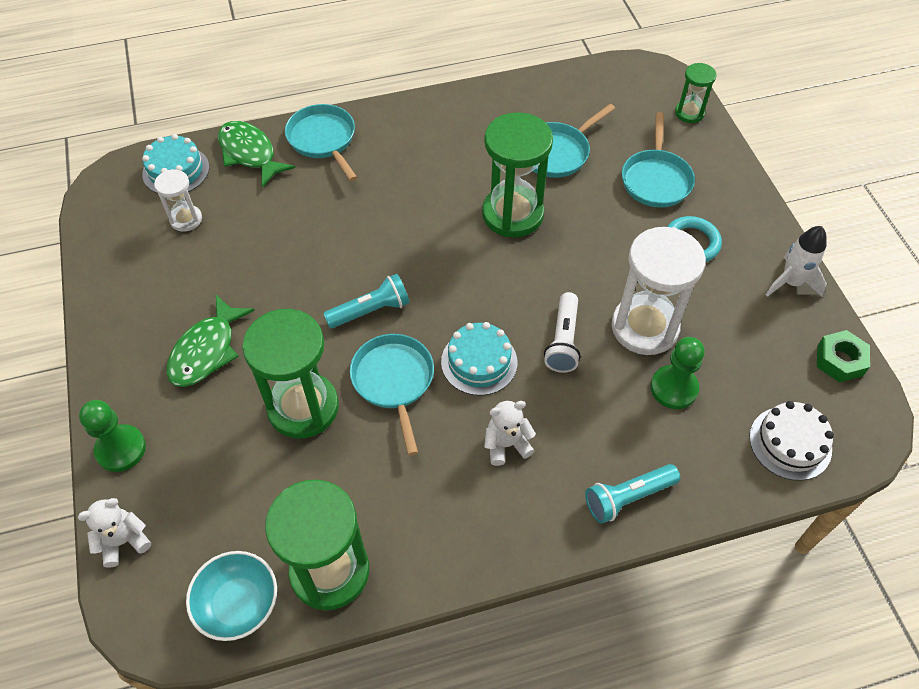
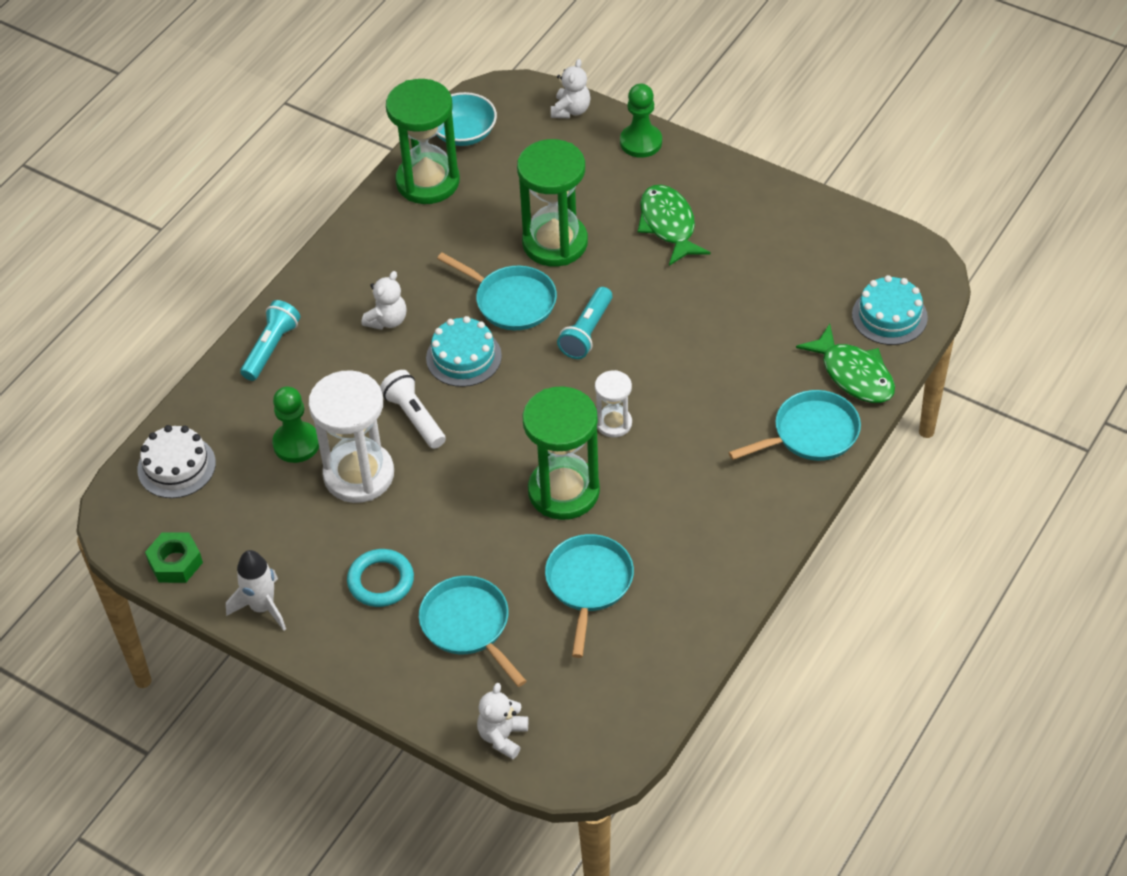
camera: 140 degrees right, 5 degrees down
(186, 219) = (820, 289): white hourglass -> white hourglass (614, 423)
(250, 153) = (853, 374): green fish -> green fish turned 45 degrees clockwise
(323, 140) = (810, 434): turquoise pan -> turquoise pan turned 45 degrees counterclockwise
(689, 113) = (503, 736): green hourglass -> white teddy bear

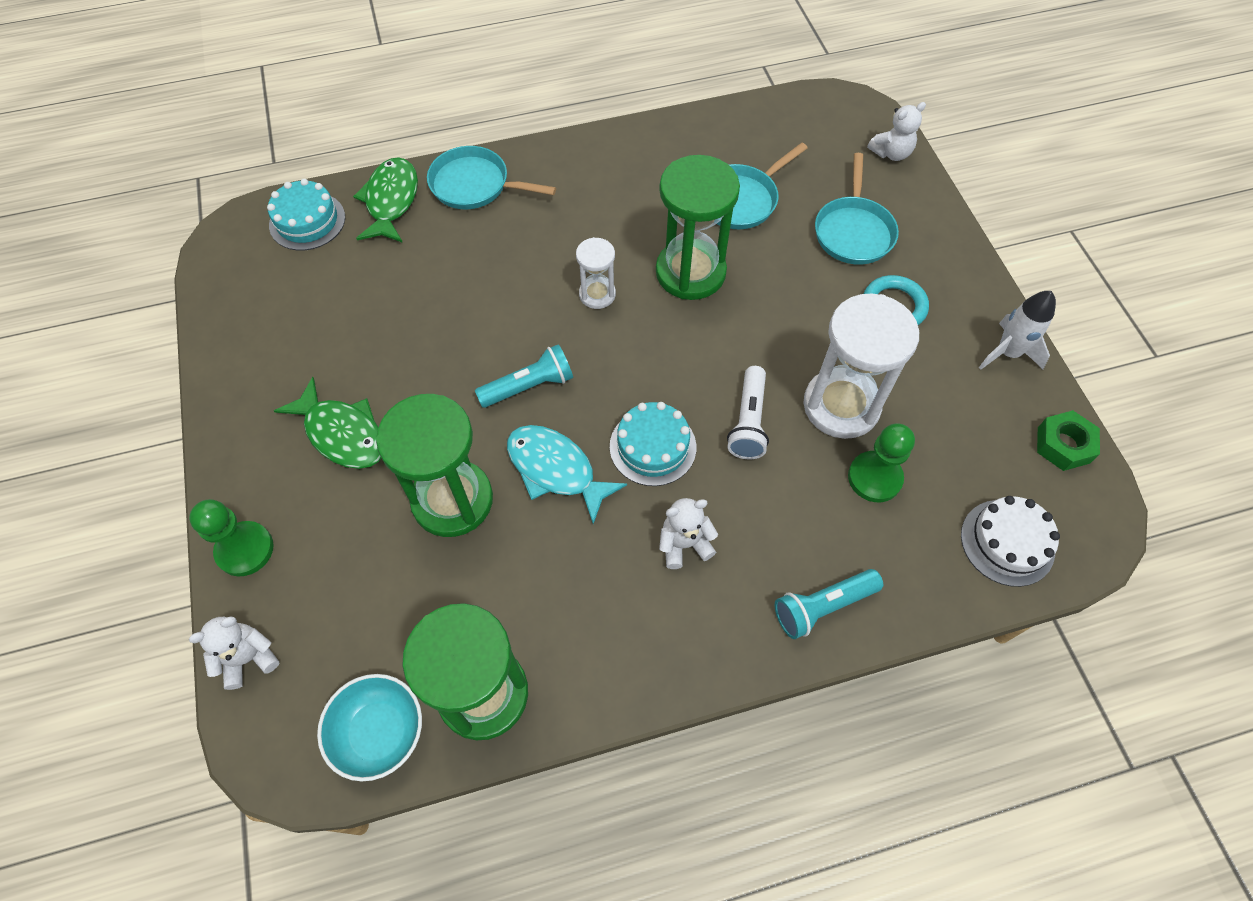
camera: 140 degrees left, 10 degrees up
(511, 301) = (556, 470): turquoise pan -> turquoise fish
(668, 225) = (342, 433): green fish -> green fish turned 75 degrees counterclockwise

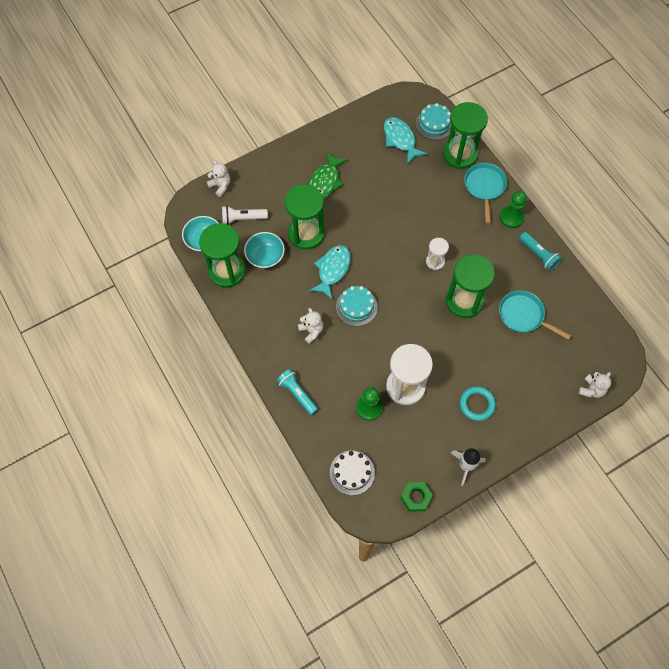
camera: 75 degrees right, 5 degrees up
(245, 549) = (263, 167): green pawn -> green pawn (511, 217)
(312, 281) = (400, 139): none -> turquoise fish
(391, 201) = (460, 154): green fish -> green hourglass
(475, 597) = (265, 256): none -> turquoise bowl
(529, 386) = (372, 247): turquoise flashlight -> turquoise flashlight (538, 255)
(748, 422) = (383, 345): white flashlight -> white flashlight (243, 218)
(853, 231) = (522, 377): turquoise pan -> none
(891, 153) = (591, 390): white teddy bear -> white teddy bear turned 105 degrees counterclockwise

